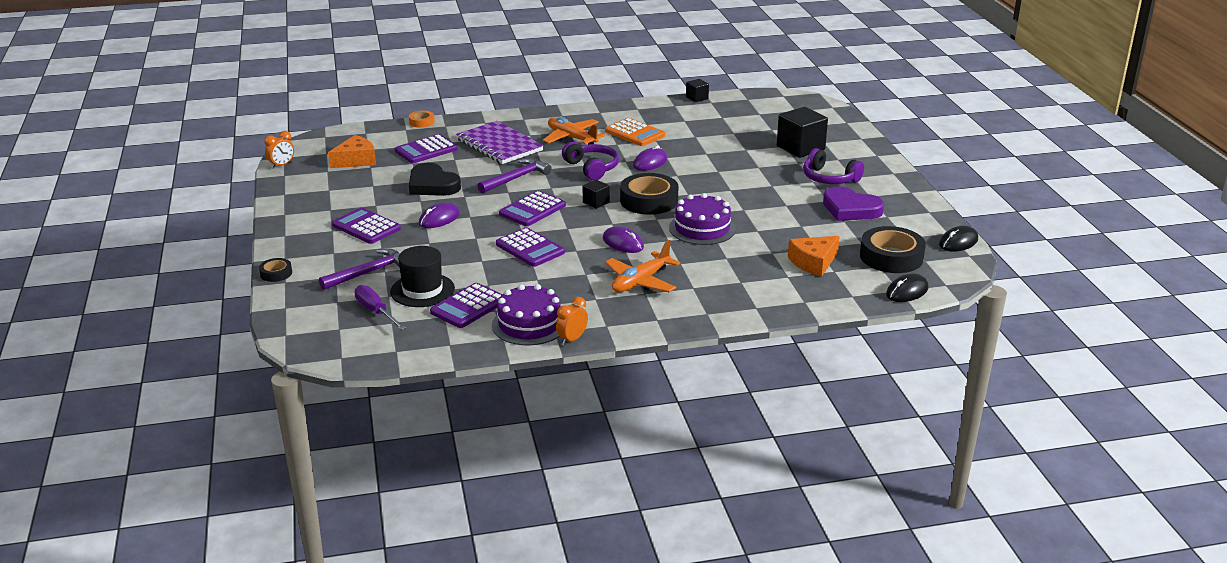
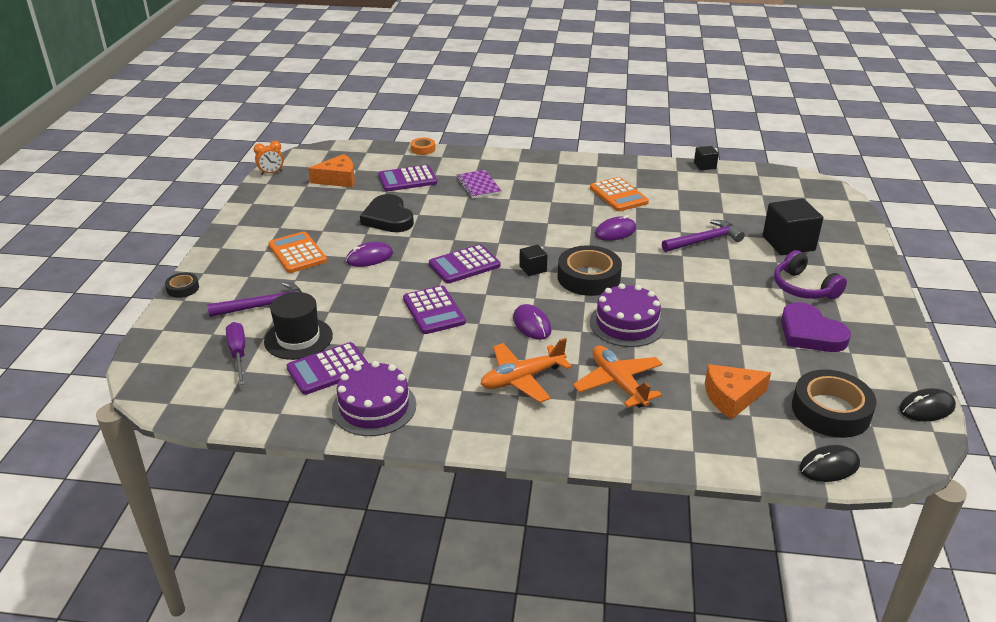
camera: 20 degrees right, 5 degrees up
(366, 227) = (297, 253): purple calculator -> orange calculator
(499, 145) = (478, 186): purple notebook -> purple notebook, size x0.61
(516, 178) = (471, 225): purple hammer -> purple hammer (704, 240)
(572, 138) = (553, 190): orange plane -> orange plane (618, 383)
(572, 339) = (405, 438): orange clock -> none
(592, 168) = (552, 227): purple headphones -> none

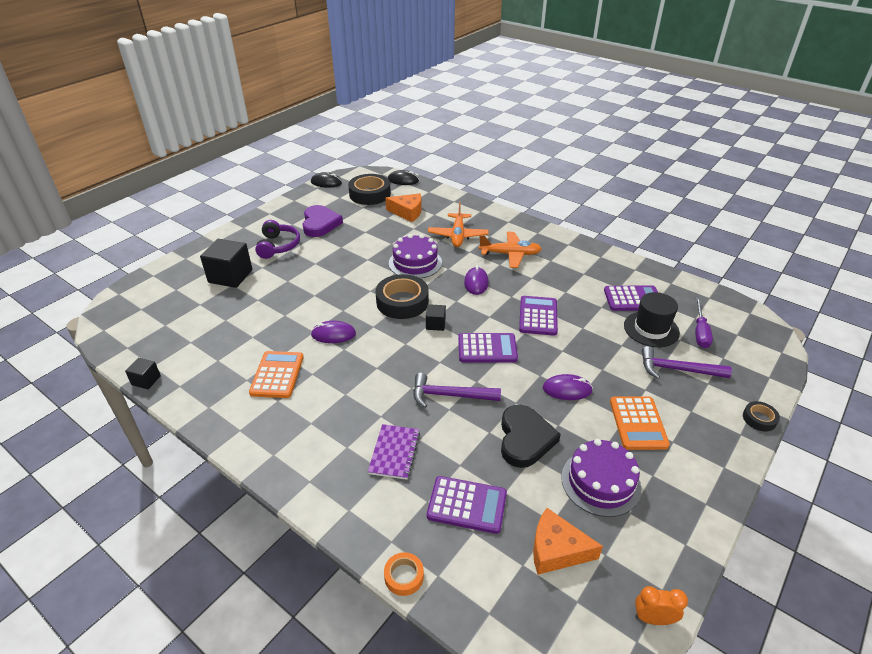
camera: 150 degrees left, 5 degrees up
(374, 407) = (609, 268): purple cake -> purple cake (600, 482)
(704, 240) = (280, 300): purple hammer -> purple hammer (450, 395)

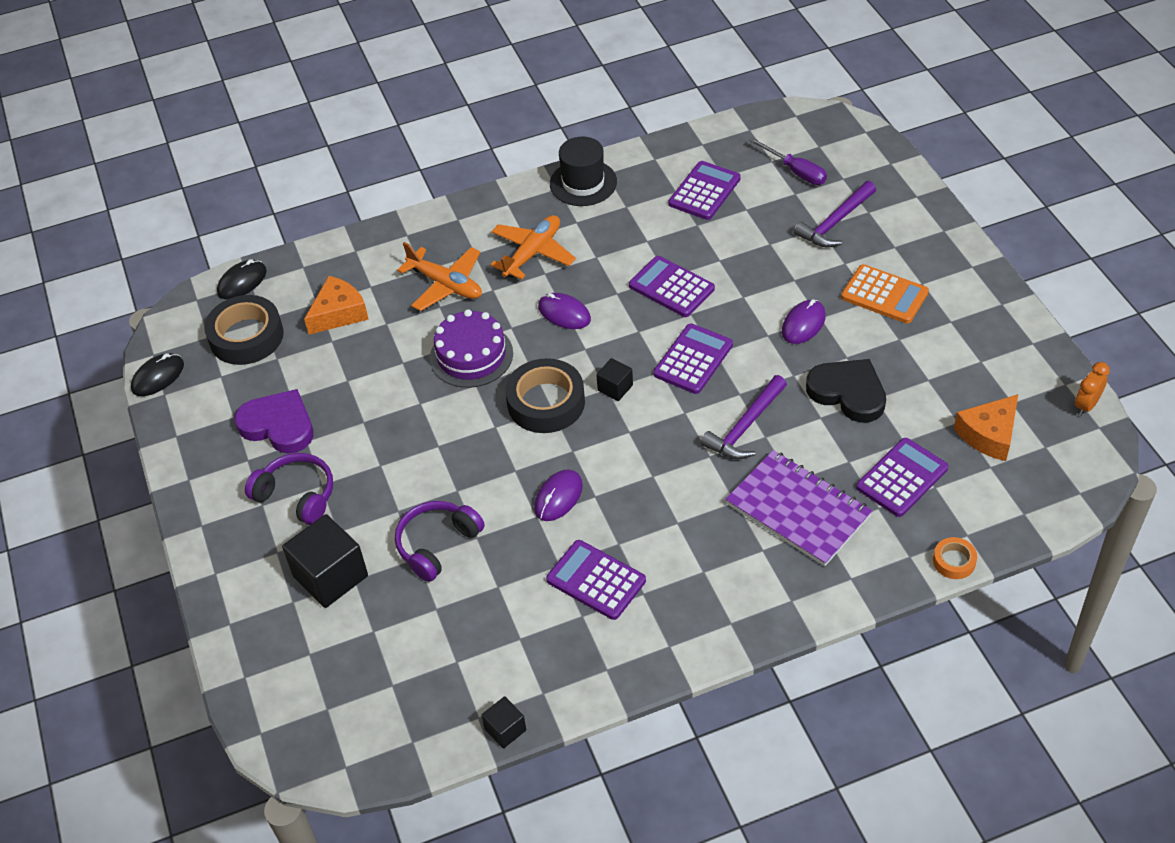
camera: 55 degrees left, 10 degrees up
(271, 303) = (437, 544): none -> purple headphones
(277, 375) = (596, 580): orange calculator -> purple calculator
(394, 452) = (798, 510): purple notebook -> purple notebook, size x1.65
(600, 482) = (936, 363): purple cake -> none
(651, 329) = (763, 206): black hat -> black hat (583, 183)
(759, 419) = (935, 206): black tape -> none

